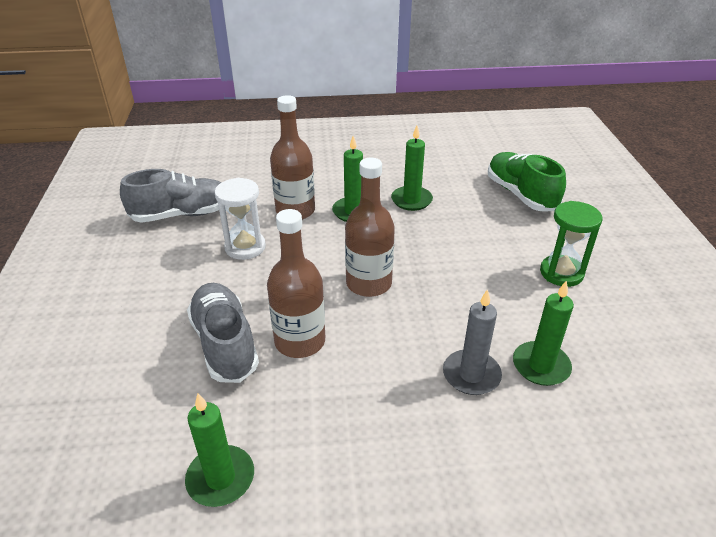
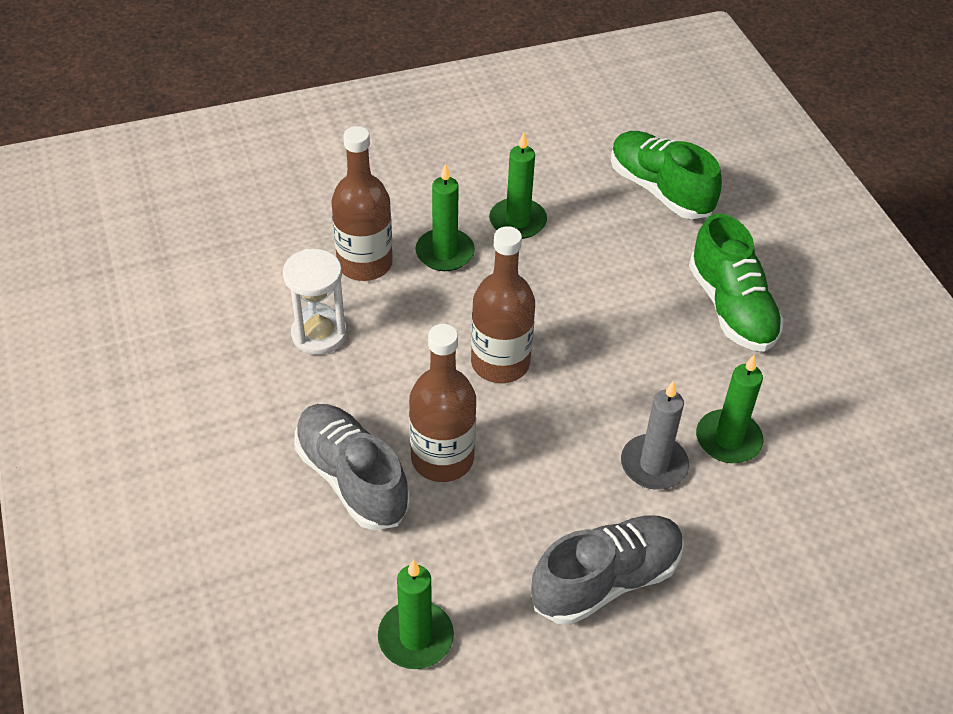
camera: 15 degrees left, 10 degrees up
(182, 214) = (206, 294): grey shoe -> grey shoe (606, 580)
(561, 273) = (731, 308): green hourglass -> green shoe

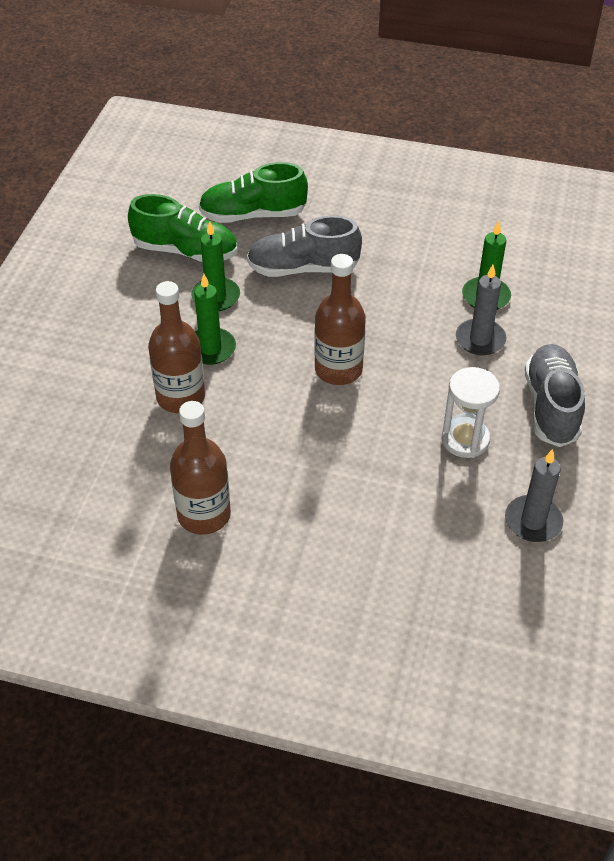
camera: 55 degrees left, 0 degrees up
(319, 334) = (228, 454): white hourglass -> white hourglass (465, 440)
(352, 479) = (379, 496): grey shoe -> grey shoe (303, 268)
(415, 637) = (533, 521): green candle -> grey candle
(442, 458) = (397, 439): brown bottle -> brown bottle (204, 515)
(731, 308) = (384, 239): green shoe -> green shoe (185, 251)

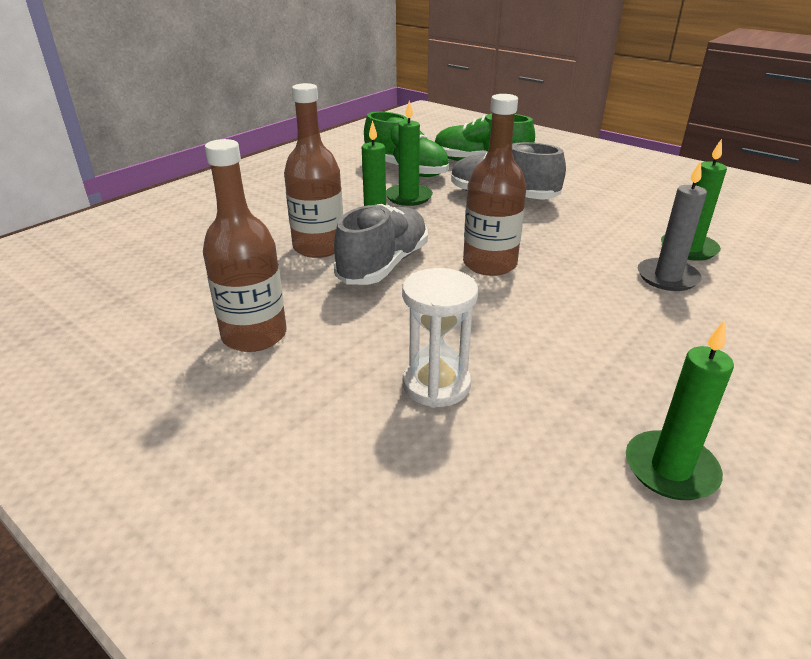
camera: 25 degrees right, 15 degrees down
(465, 440) = (607, 354): white hourglass -> white hourglass (436, 385)
(533, 521) = (670, 469): grey candle -> green candle
(551, 406) = (742, 353): grey shoe -> grey shoe (383, 265)

